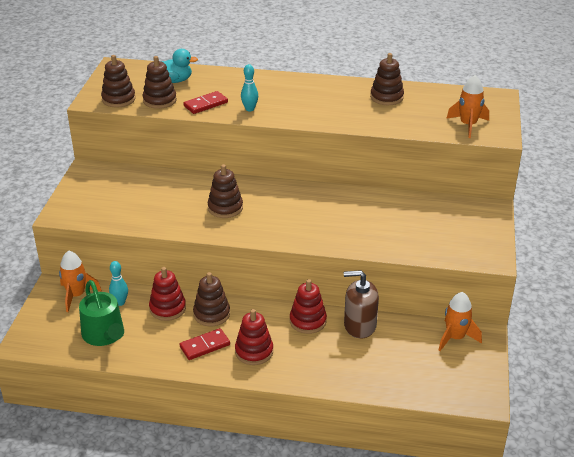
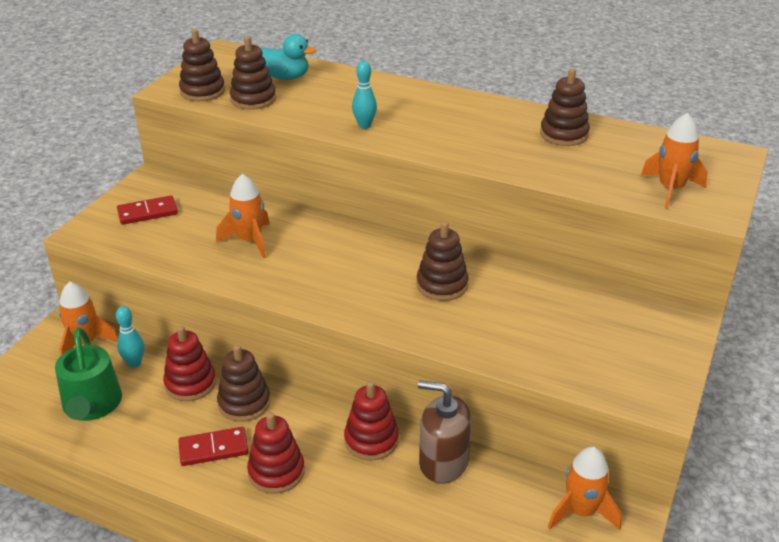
camera: 15 degrees right, 0 degrees up
(185, 202) = (249, 241): none -> orange rocket
(205, 104) = (309, 112): red domino -> red domino (147, 213)
(225, 208) = (298, 257): brown stacking toy -> brown stacking toy (442, 285)

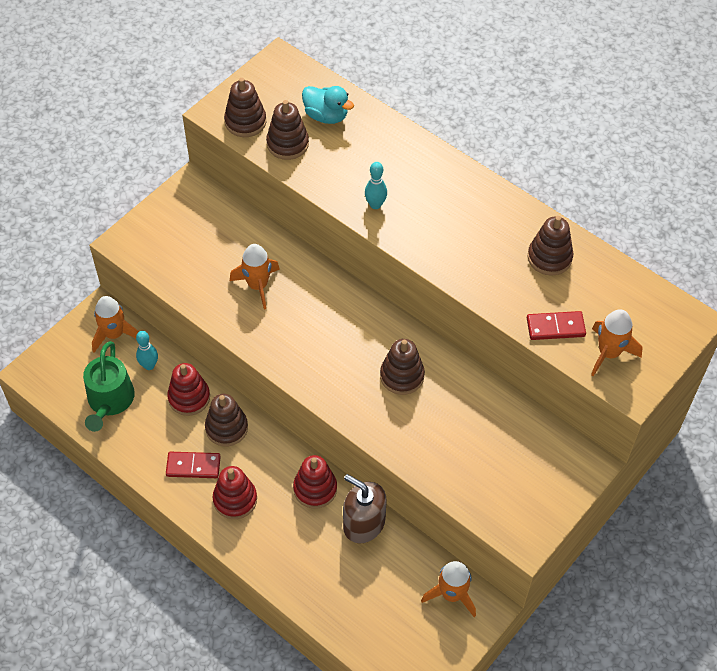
camera: 15 degrees right, 20 degrees up
(147, 213) = (180, 230): red domino -> red domino (555, 327)

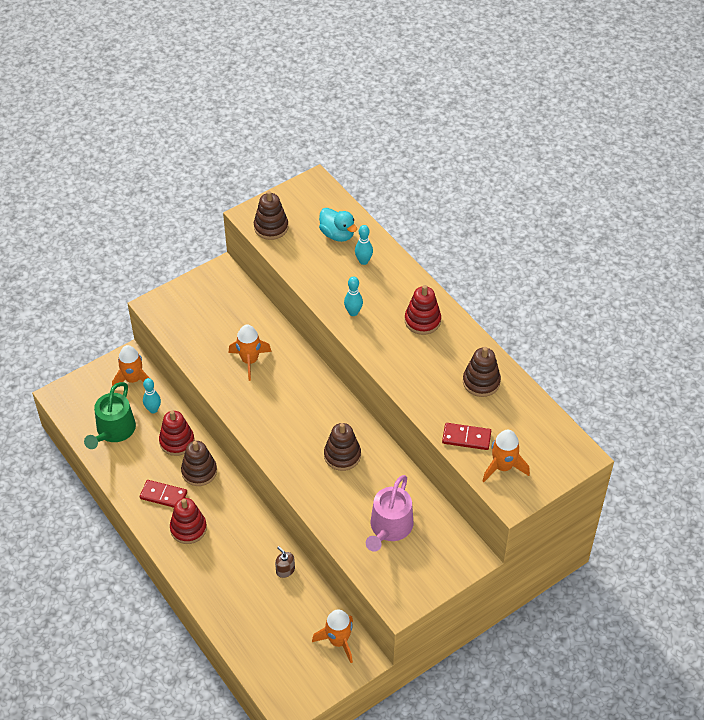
camera: 15 degrees right, 5 degrees down
(287, 144) = (299, 251): brown stacking toy -> none
(315, 489) = (255, 534): red stacking toy -> red stacking toy (422, 321)
(364, 523) = (285, 570): brown soap dispenser -> brown soap dispenser, size x0.50
(367, 142) = (363, 261): none -> turquoise bowling pin
(484, 450) = (389, 527): none -> pink watering can

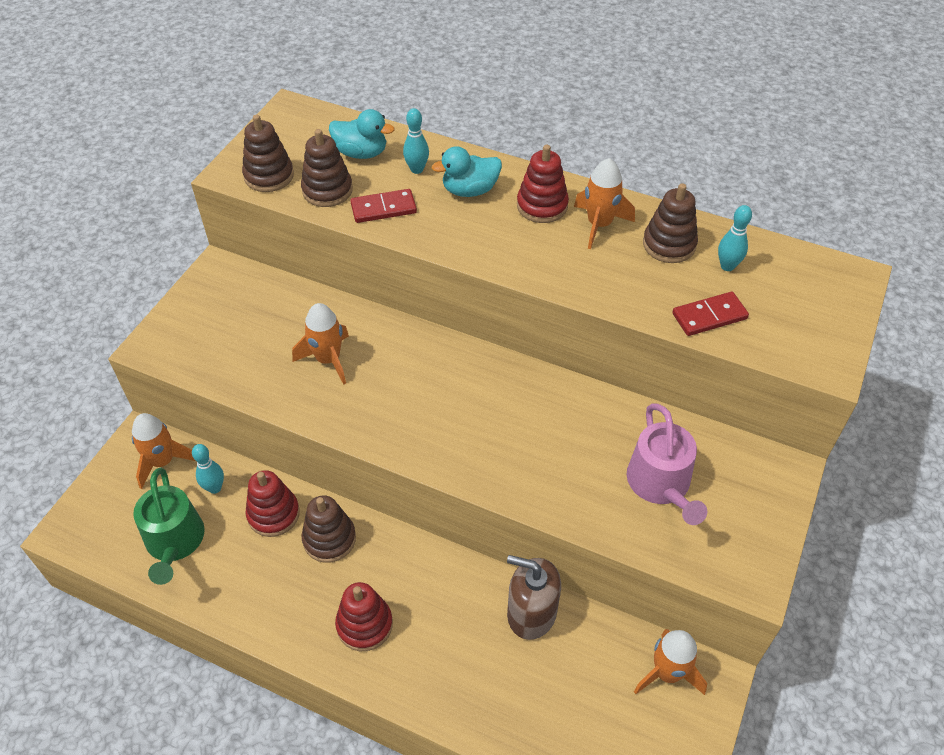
camera: 30 degrees left, 0 degrees up
(163, 495) = (300, 596): red domino -> red domino (383, 208)
(285, 570) = (531, 613): brown soap dispenser -> brown soap dispenser, size x1.99
(342, 455) = (532, 422): brown stacking toy -> brown stacking toy (327, 190)
(353, 312) = (449, 230): turquoise bowling pin -> turquoise bowling pin (727, 266)
(385, 290) = (470, 190): none -> turquoise duck
(503, 467) = (782, 331): orange rocket -> orange rocket (599, 225)

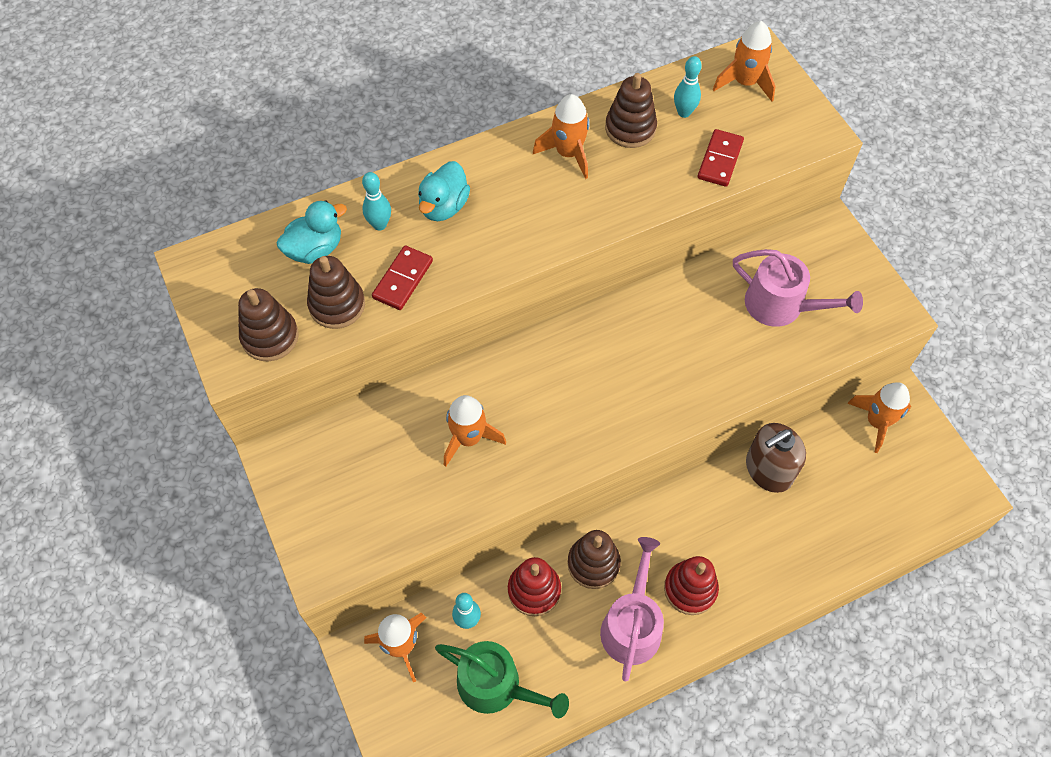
camera: 50 degrees left, 10 degrees up
(297, 602) = (632, 625): none -> pink watering can
(542, 206) = (511, 173): red stacking toy -> none
(810, 285) = (745, 83): none -> orange rocket

